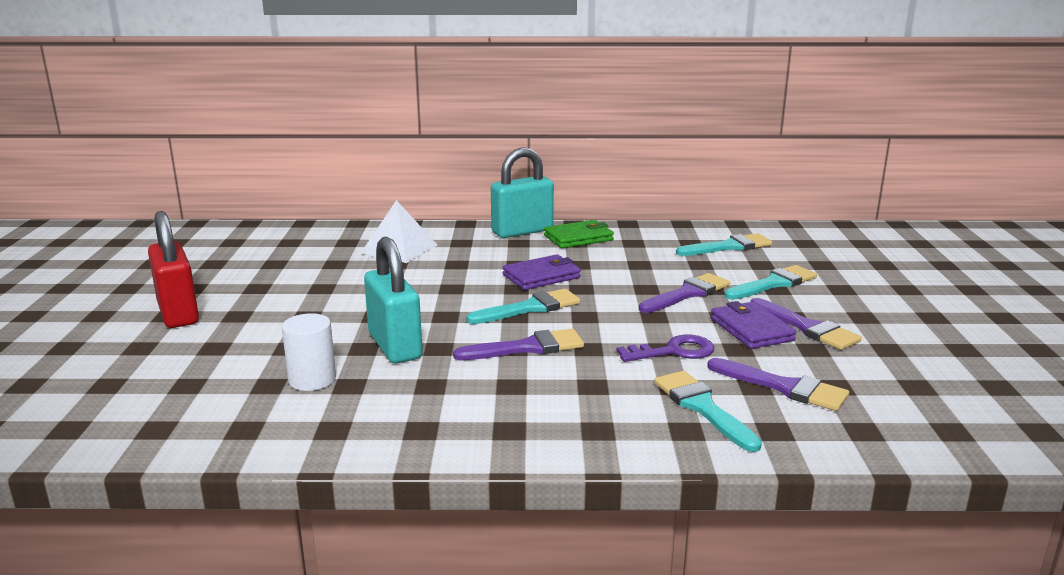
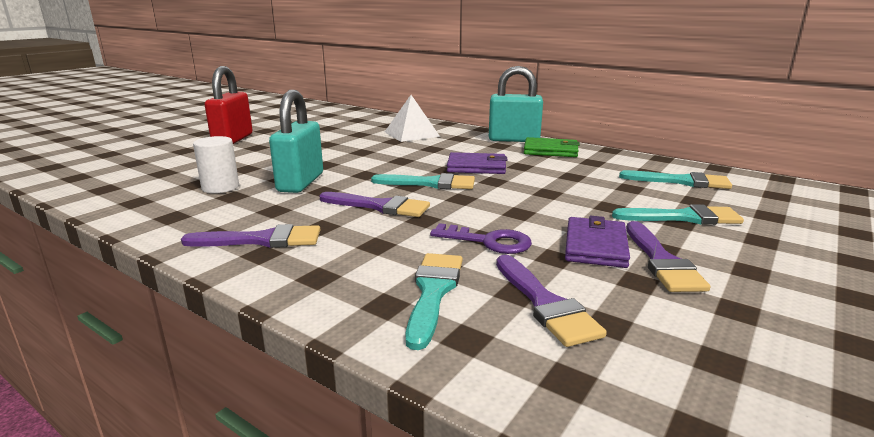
camera: 35 degrees right, 0 degrees up
(687, 294) = (579, 205): purple brush -> purple brush (262, 240)

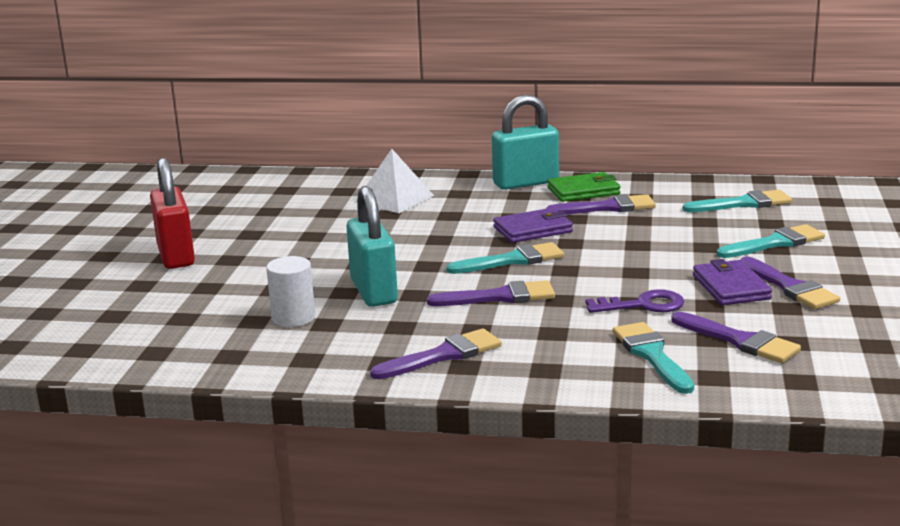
camera: 25 degrees left, 0 degrees up
(555, 164) = (608, 207): none -> purple brush

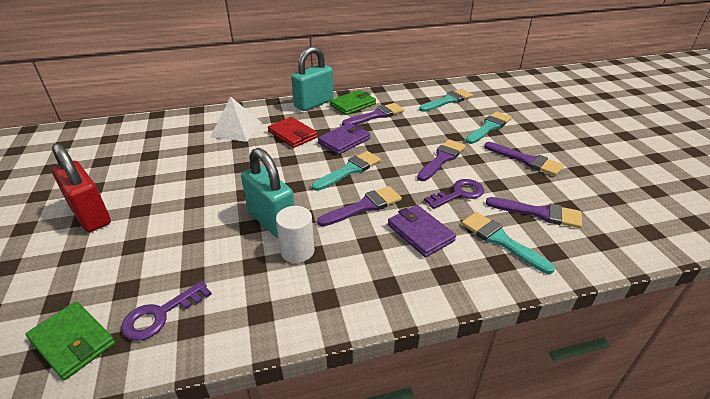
camera: 25 degrees left, 15 degrees up
(116, 344) = (73, 342): none -> green wallet
(206, 342) = (161, 314): none -> purple key
(293, 318) = (224, 265): white cylinder -> white cylinder (297, 251)
(443, 355) = (365, 278): purple brush -> purple brush (442, 159)
(466, 214) = (292, 135): none -> red wallet
(731, 287) = (495, 167): purple wallet -> purple wallet (420, 233)

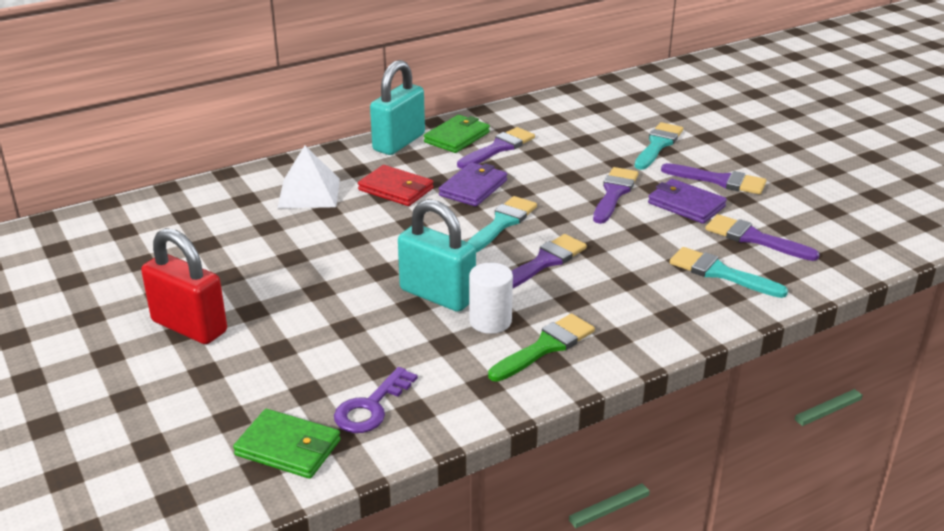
camera: 15 degrees left, 5 degrees down
(327, 284) = (545, 347): none -> green brush
(420, 233) = (626, 280): purple wallet -> purple wallet (686, 205)
(448, 101) = (588, 115): turquoise brush -> none
(458, 194) = (652, 231): purple key -> none
(539, 213) = (754, 238): purple brush -> purple brush turned 150 degrees counterclockwise

